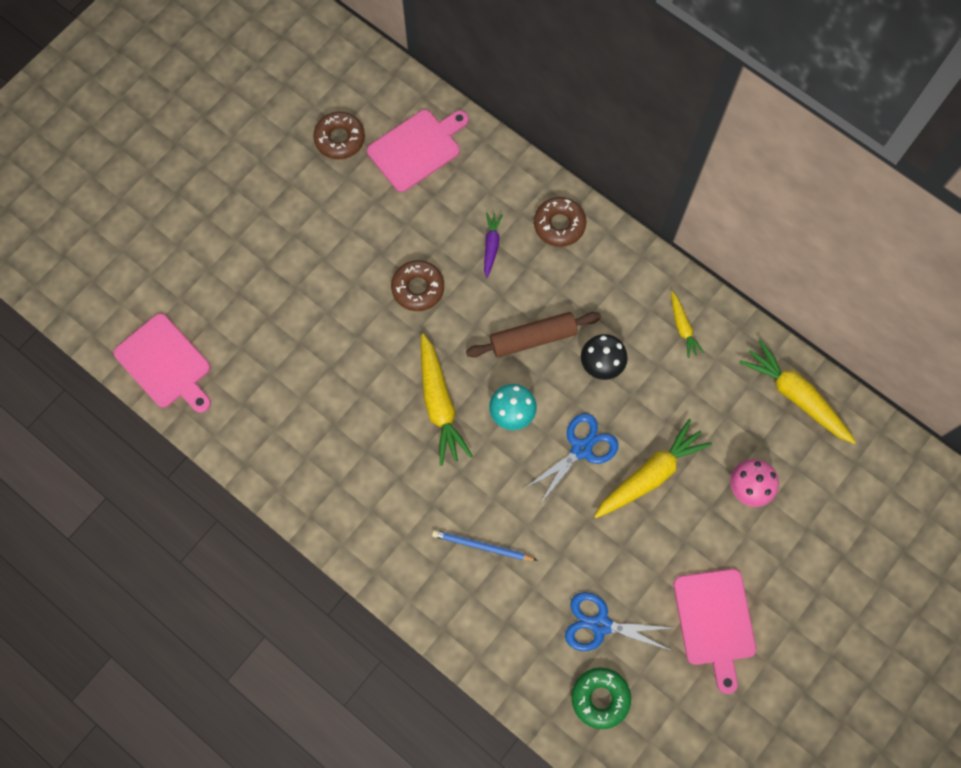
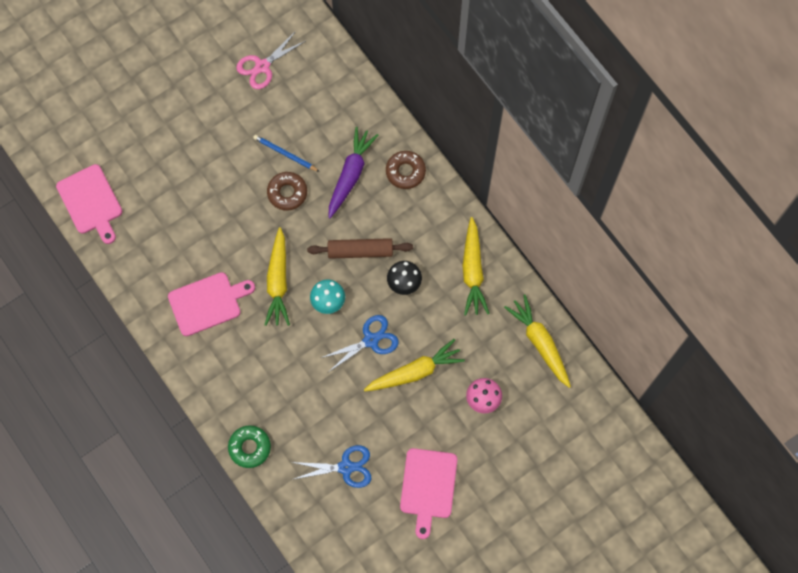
camera: 15 degrees right, 0 degrees up
(340, 139) = (262, 66): brown donut -> pink scissors
(417, 148) = (317, 88): pink cutting board -> pink cutting board (208, 303)
(482, 546) = (278, 390): blue pencil -> blue pencil (285, 154)
(491, 246) = (350, 175): purple carrot -> purple carrot, size x1.87
(600, 625) = (346, 467): blue scissors -> blue scissors turned 150 degrees clockwise
(600, 698) = (330, 517): green donut -> green donut (250, 447)
(682, 327) = (473, 271): yellow carrot -> yellow carrot, size x1.87

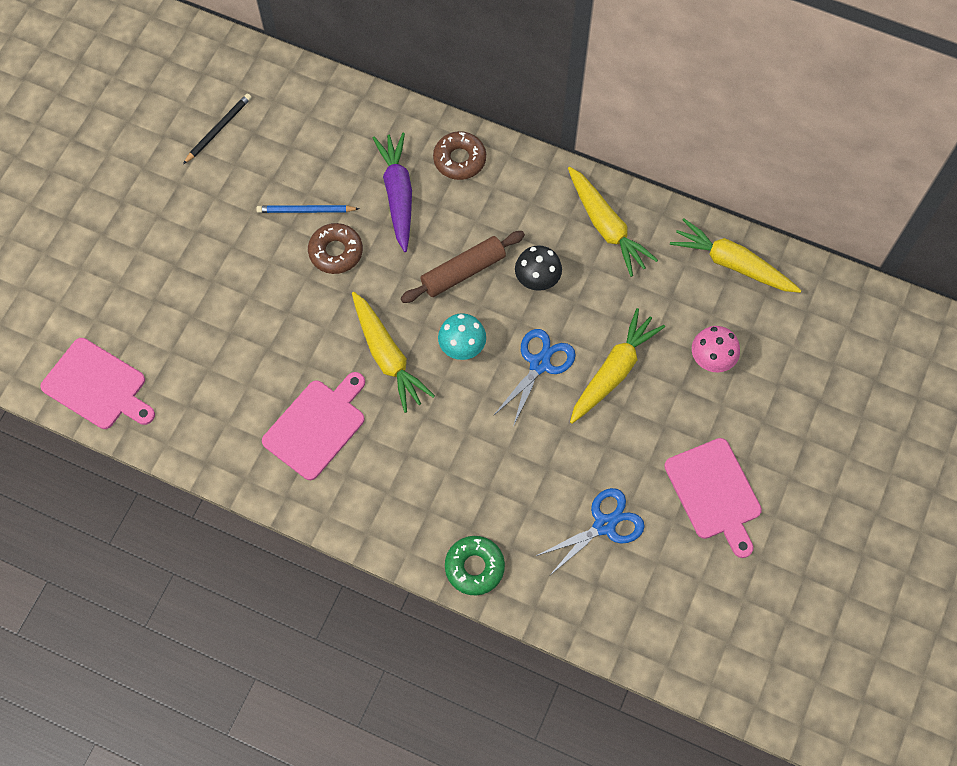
camera: 30 degrees left, 5 degrees down
(262, 66) = (218, 129): pink scissors -> black pencil

